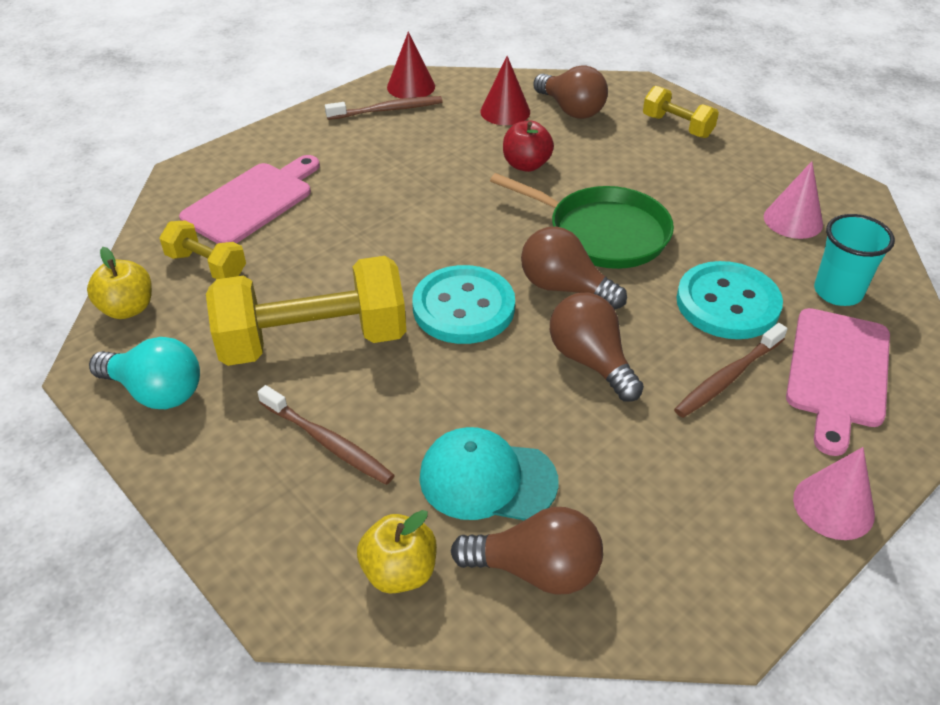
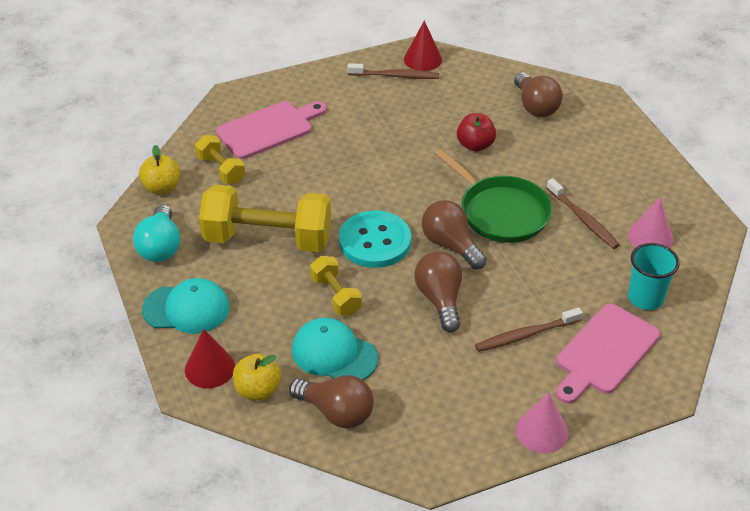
camera: 20 degrees right, 0 degrees up
(156, 392) = (160, 247): turquoise light bulb -> turquoise light bulb turned 45 degrees clockwise
(232, 474) = (186, 309): none -> turquoise cap
(327, 442) = (249, 305): brown toothbrush -> brown toothbrush (582, 219)
(505, 111) = (483, 97): red cone -> red cone (209, 368)
(677, 126) = (611, 139): yellow dumbbell -> yellow dumbbell (336, 296)
(727, 303) = (559, 285): turquoise button -> none

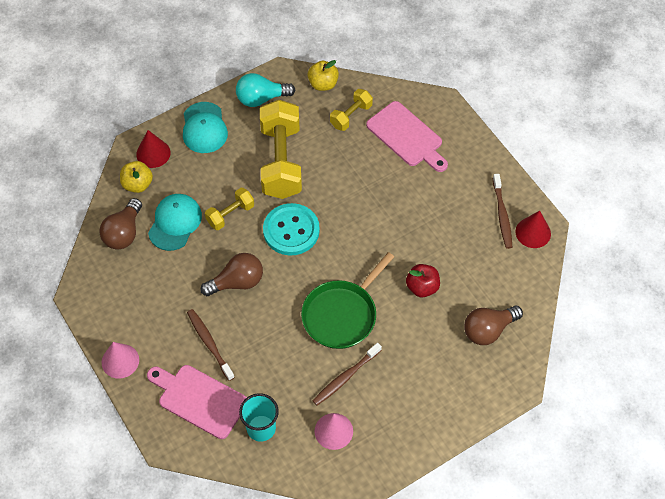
camera: 80 degrees right, 15 degrees up
(450, 245) = (296, 283): brown light bulb -> none

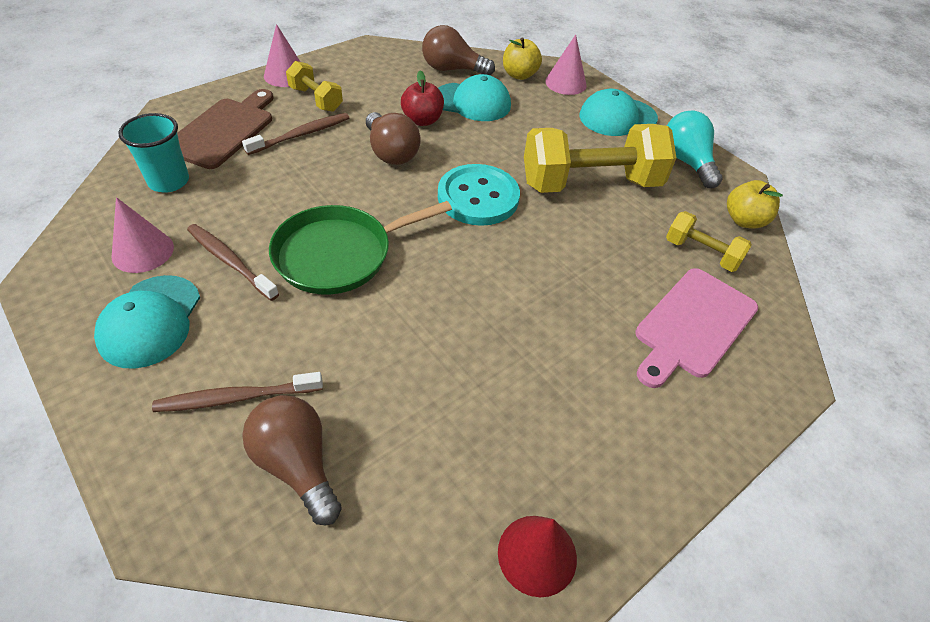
camera: 80 degrees right, 10 degrees down
(153, 153) = (565, 83): red cone -> pink cone
(199, 399) = (224, 130): pink cutting board -> brown cutting board
(230, 214) = (493, 143): yellow dumbbell -> yellow dumbbell (316, 99)
(342, 314) = (339, 254): green pan -> green pan turned 60 degrees counterclockwise
(394, 415) = (150, 321): none -> turquoise cap
(422, 287) = (390, 354): red apple -> red apple (422, 120)
(502, 214) = (568, 488): brown toothbrush -> brown toothbrush (237, 397)

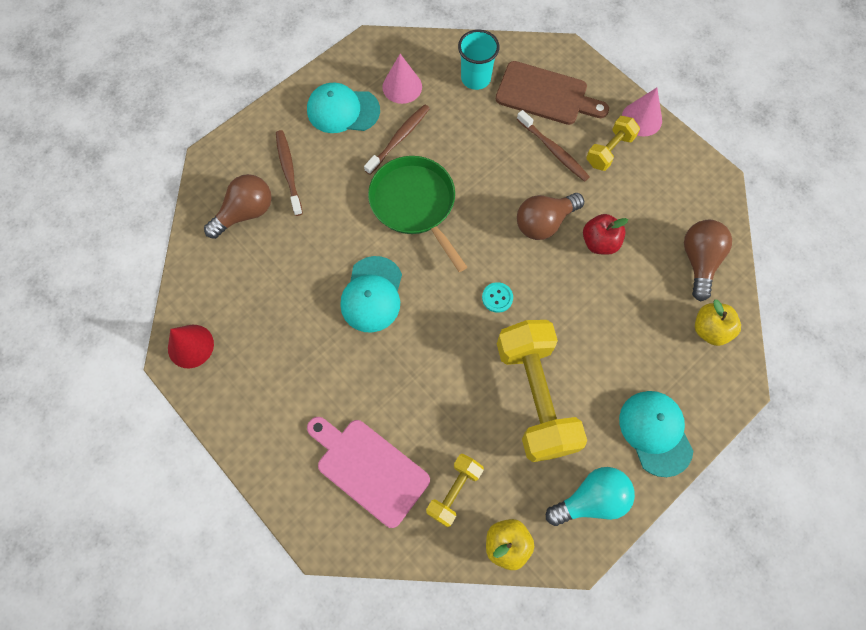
camera: 90 degrees right, 20 degrees up
(472, 102) = (643, 284): turquoise cap -> turquoise cap (372, 294)
(478, 197) = (497, 298): turquoise button -> turquoise button, size x0.44
(565, 83) = (708, 379): pink cone -> none

